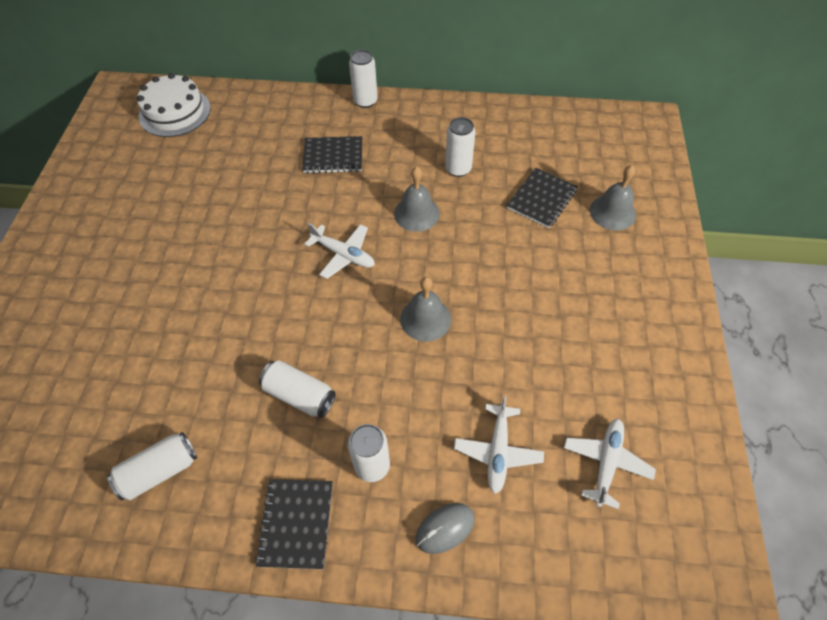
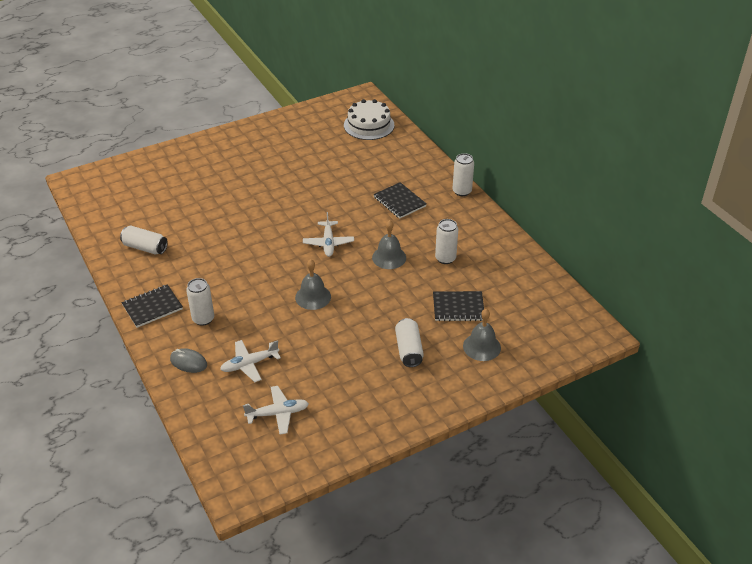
camera: 55 degrees right, 15 degrees down
(299, 395) = (223, 272): white can -> white can (408, 350)

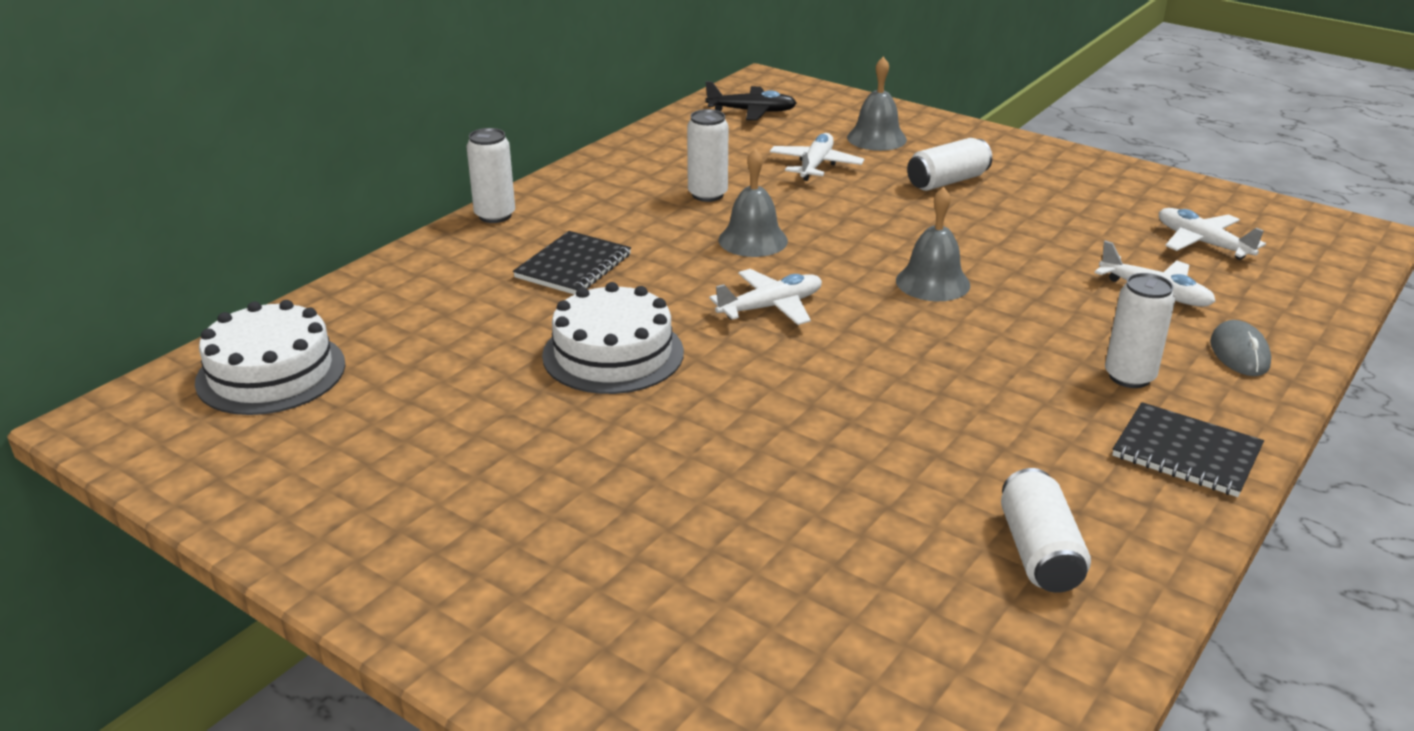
camera: 115 degrees left, 10 degrees down
(325, 195) = (613, 354): none -> white cake
(458, 307) = (815, 165): black notebook -> white plane
(548, 310) = (752, 111): none -> black plane

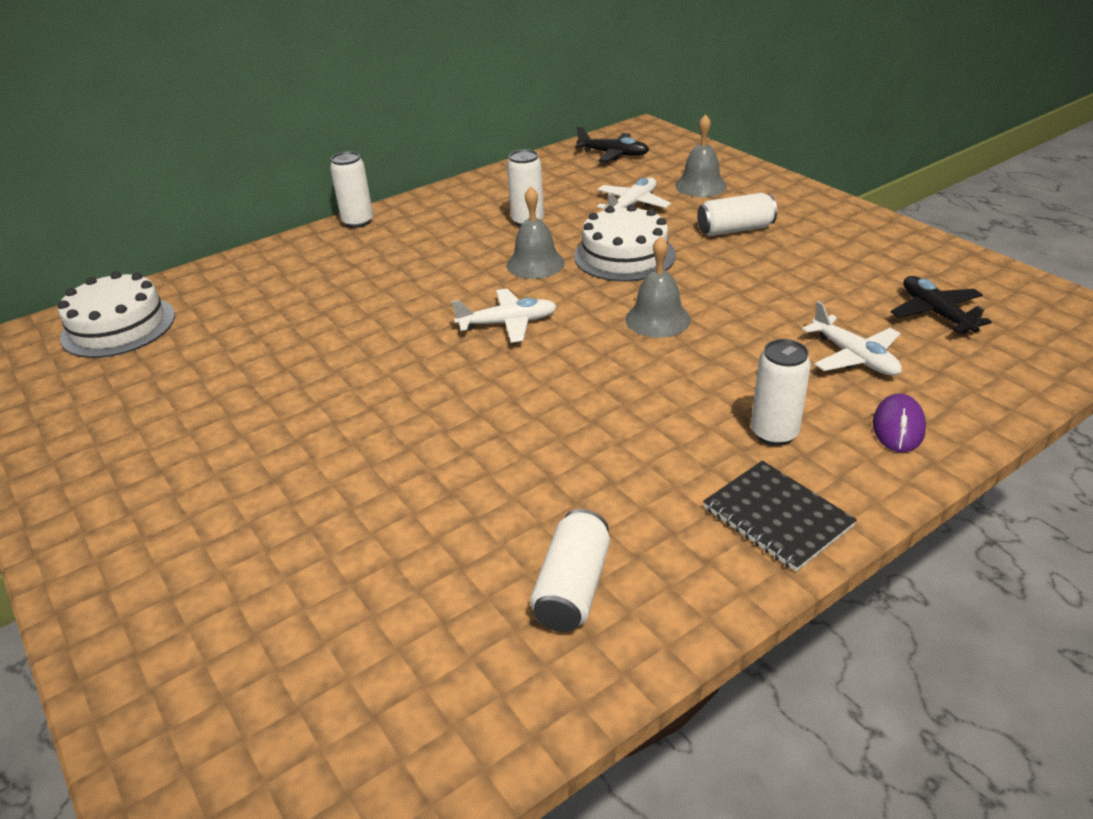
camera: 20 degrees right, 5 degrees up
(573, 266) = (383, 269): black notebook -> none
(613, 354) = (359, 346): white cake -> white cake (624, 255)
(1202, 243) = (935, 313): white plane -> black plane
(1239, 353) = (898, 427): grey mouse -> purple mouse

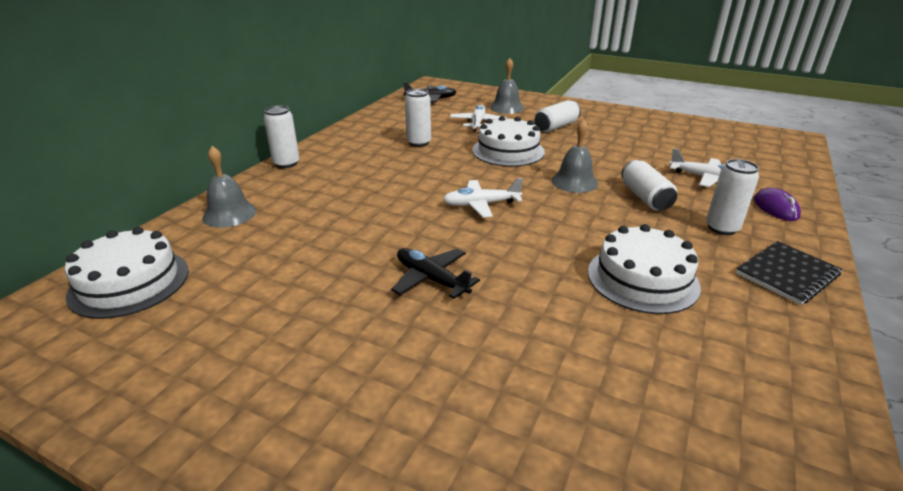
camera: 30 degrees left, 5 degrees down
(508, 323) = (481, 204): white plane -> white plane turned 150 degrees counterclockwise
(535, 264) = (455, 166): grey bell -> grey bell (229, 214)
(572, 587) = (738, 360): white can -> white can (645, 197)
(584, 465) = (642, 279): none -> white cake
(777, 517) = (787, 274): black notebook -> black notebook turned 60 degrees counterclockwise
(935, 313) = (714, 148): black plane -> black plane (431, 279)

